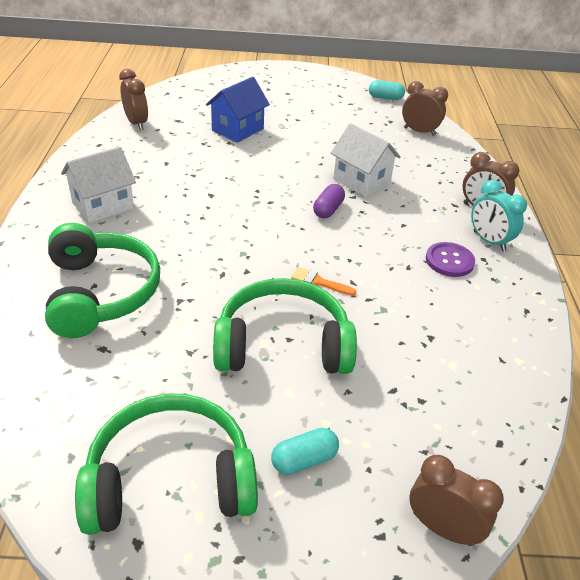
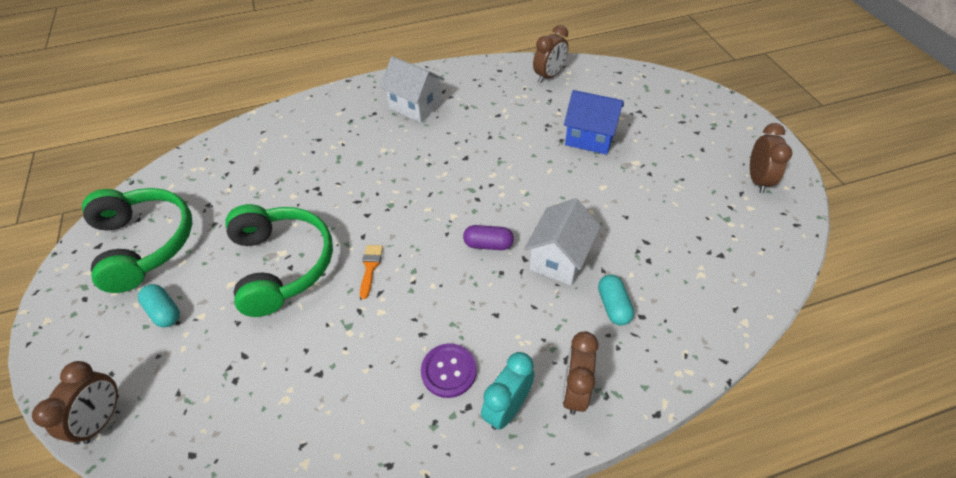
camera: 75 degrees right, 10 degrees up
(101, 293) = (311, 145): green headphones -> none
(385, 98) = (780, 237): turquoise capsule -> turquoise capsule (613, 306)
(419, 131) = (719, 290): brown clock -> brown clock (757, 180)

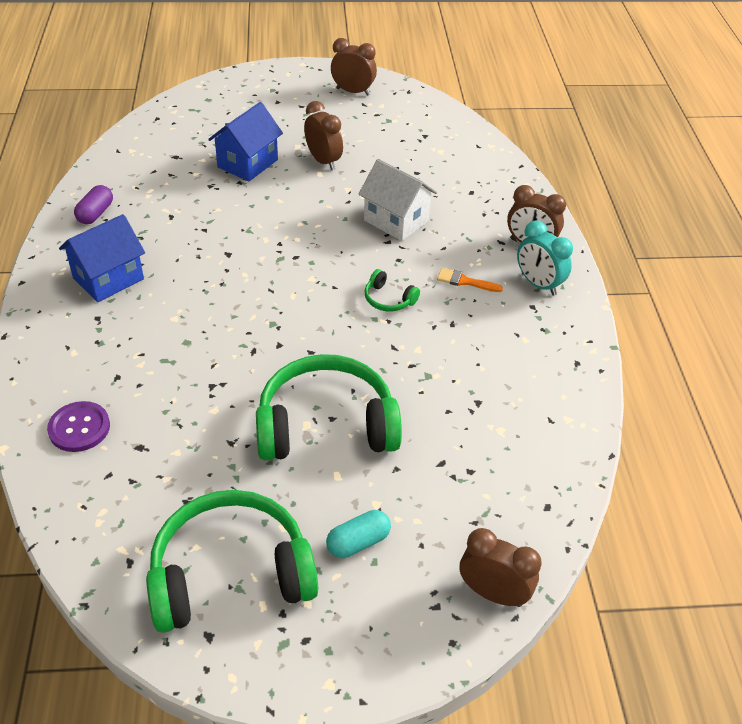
camera: 80 degrees left, 5 degrees down
(370, 267) = (358, 350): orange brush -> orange brush (465, 281)
(415, 106) = (108, 278): white house -> blue house
(442, 276) = (388, 299): none -> green headphones
(449, 371) = (496, 312): purple button -> purple button (79, 428)
(488, 244) = (361, 261): purple capsule -> purple capsule (95, 213)
(549, 76) = (127, 165): brown clock -> brown clock (323, 161)
(613, 306) = (457, 204): turquoise capsule -> none

